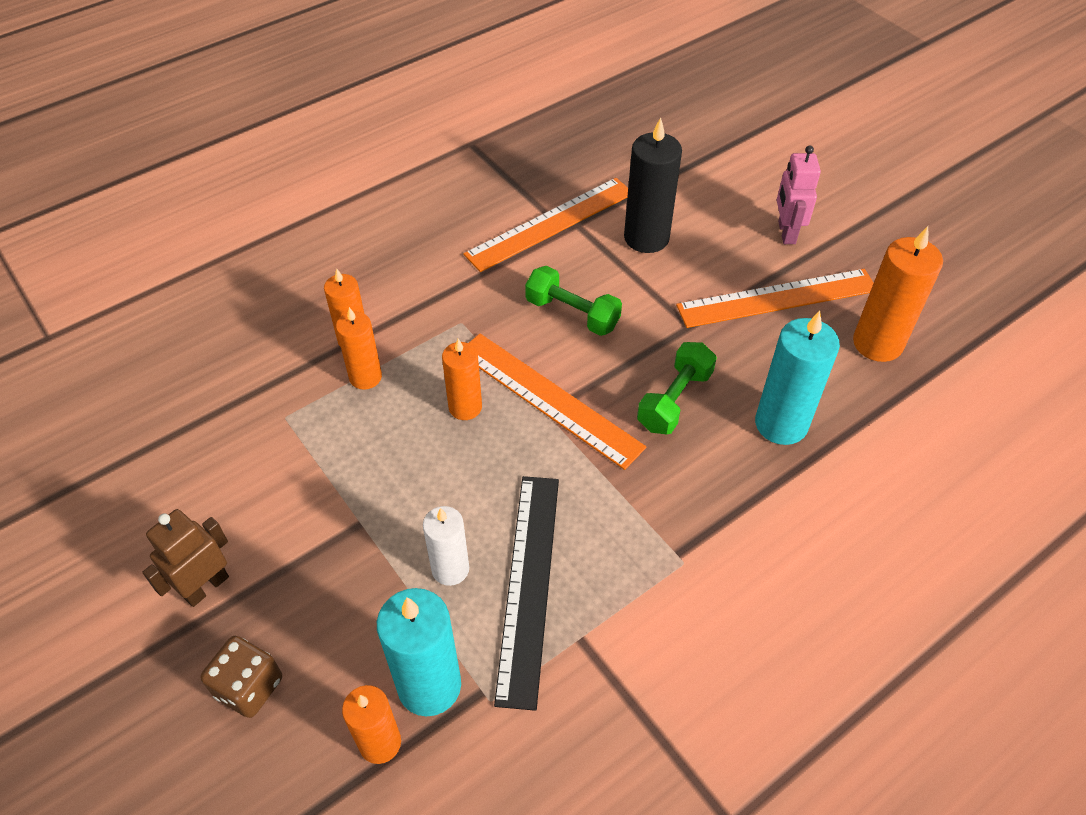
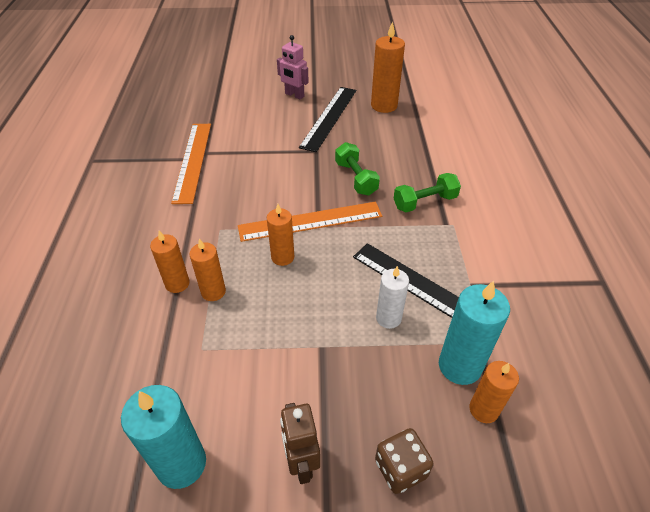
camera: 55 degrees left, 5 degrees down
(572, 314) = (264, 184): green dumbbell -> green dumbbell (425, 202)
(646, 238) = (244, 135): black candle -> none
(777, 298) = (329, 117): orange ruler -> black ruler
(781, 424) = (401, 154): turquoise candle -> turquoise candle (181, 463)

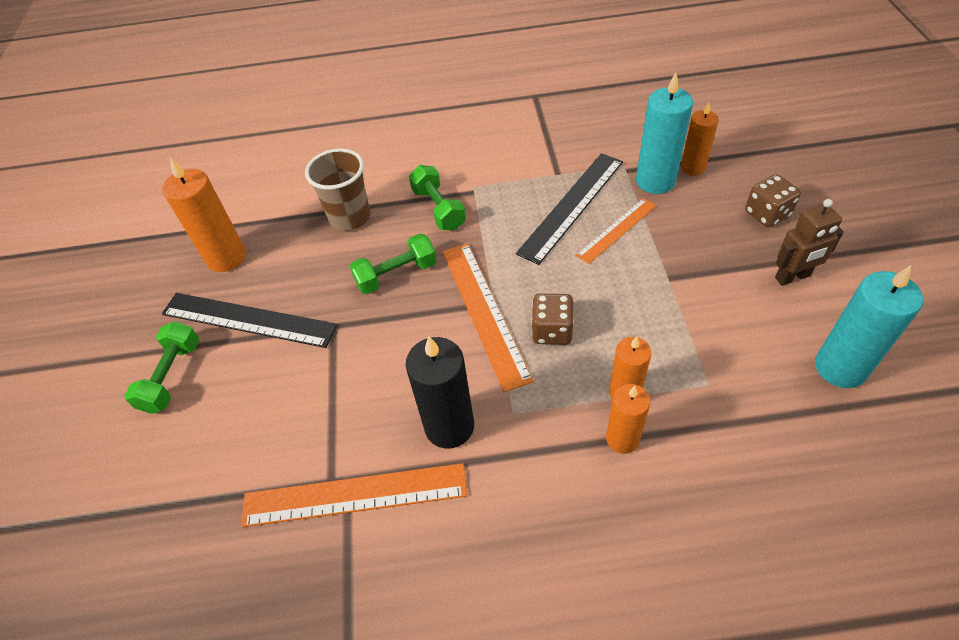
camera: 90 degrees left, 5 degrees up
(221, 199) = (449, 426): none -> black candle
(282, 257) = (552, 331): orange candle -> brown dice
(294, 95) = (172, 376): pink robot -> green dumbbell
(388, 318) = (616, 230): white candle -> orange ruler
(418, 156) = (350, 217): none -> brown cup

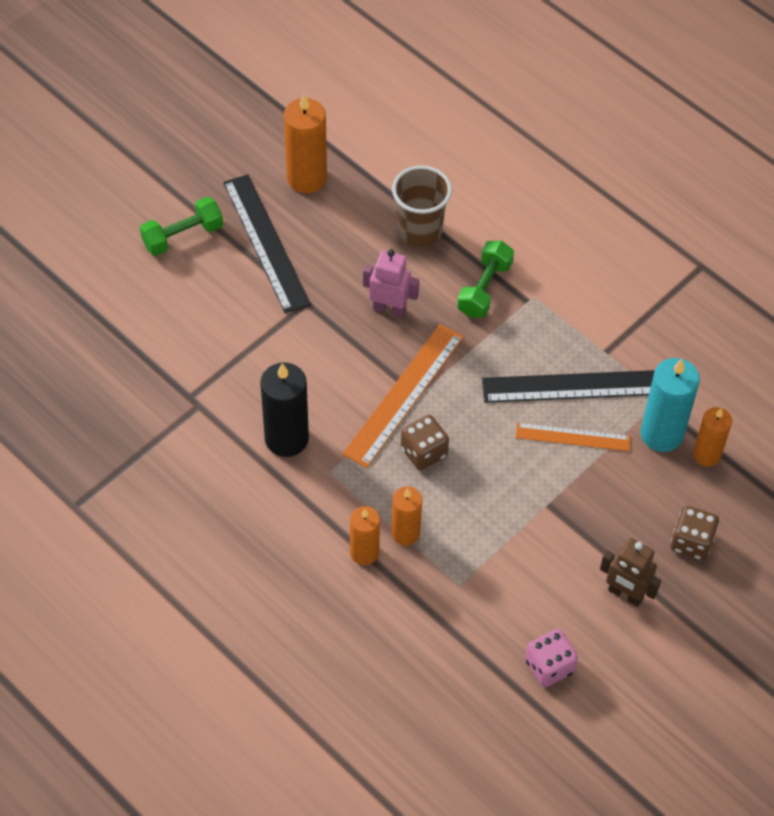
camera: 45 degrees right, 5 degrees up
(354, 495) = (192, 418): orange ruler -> none
(396, 274) = (389, 309): green dumbbell -> pink robot
(840, 368) = (549, 666): turquoise candle -> pink dice

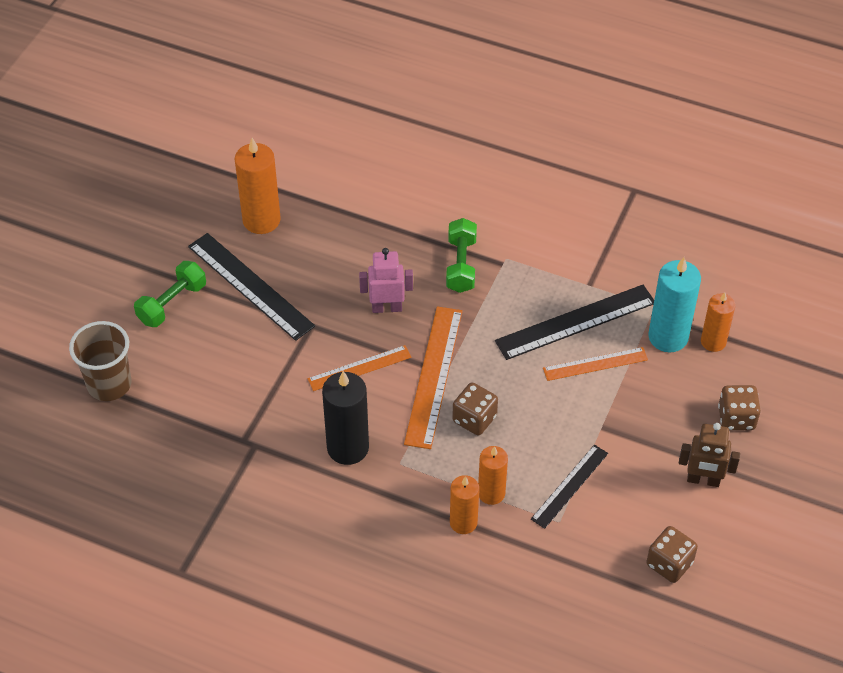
camera: 20 degrees left, 5 degrees down
(334, 362) = (359, 368): none -> orange ruler
(420, 230) = (382, 234): brown cup -> brown cup (109, 384)
(487, 553) = (569, 486): none -> black ruler
(549, 666) = (669, 564): pink dice -> brown dice

